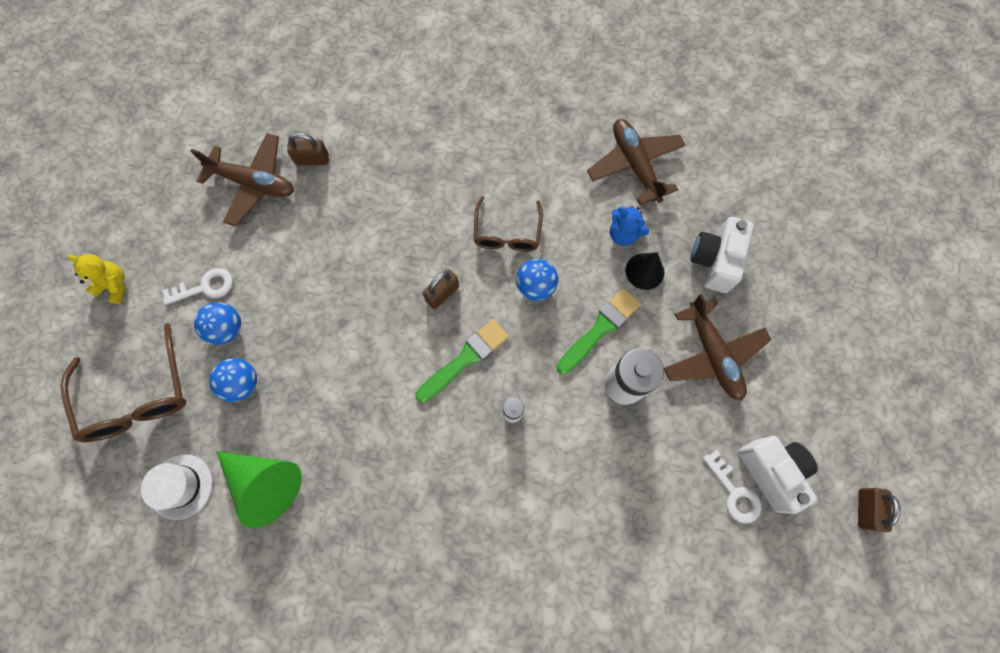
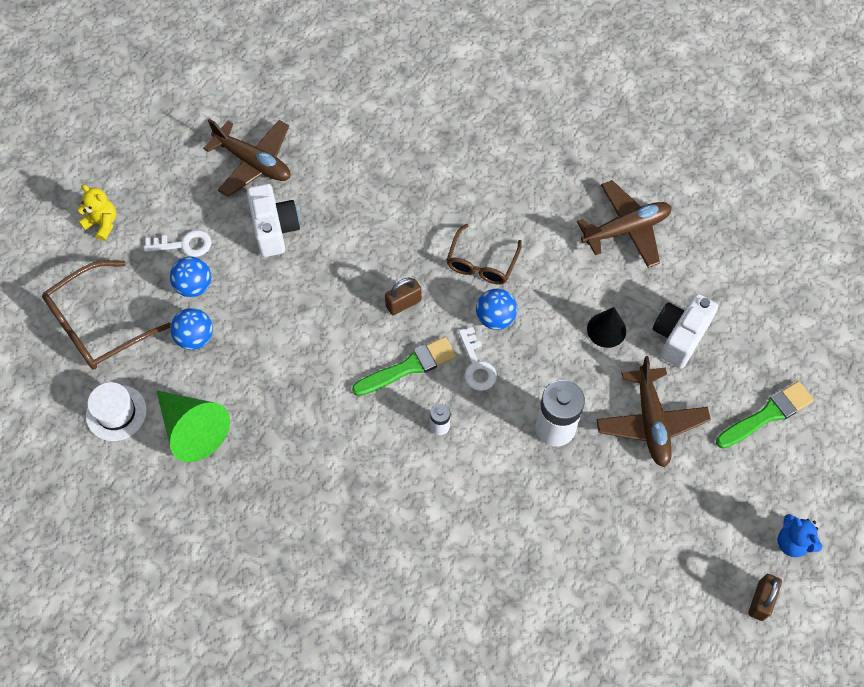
camera: 15 degrees right, 10 degrees down
(137, 396) = (98, 325): brown glasses -> brown glasses turned 60 degrees clockwise
(312, 160) = (314, 154): brown padlock -> none
(600, 329) = (546, 372): green brush -> green brush (767, 415)
(623, 234) = (595, 290): blue teddy bear -> blue teddy bear (792, 542)
(635, 165) = (626, 229): brown plane -> brown plane turned 75 degrees clockwise
(734, 492) = (634, 552): white key -> white key (476, 365)
(771, 471) = (677, 543): white camera -> white camera (274, 229)

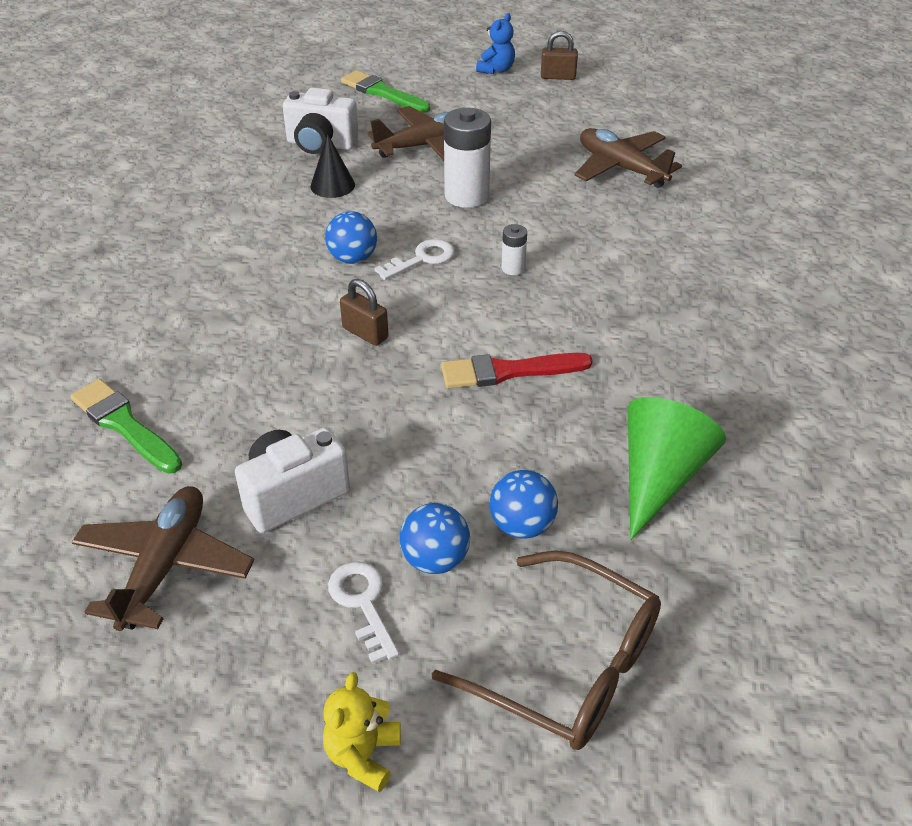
camera: 110 degrees left, 20 degrees down
(116, 413) = (695, 576): white hat -> none
(326, 379) = (508, 371): none -> red brush
(408, 367) = (452, 308): green brush -> green brush (124, 425)
(481, 263) = (279, 284): brown glasses -> none
(626, 229) = (194, 193): brown plane -> brown plane (621, 168)

